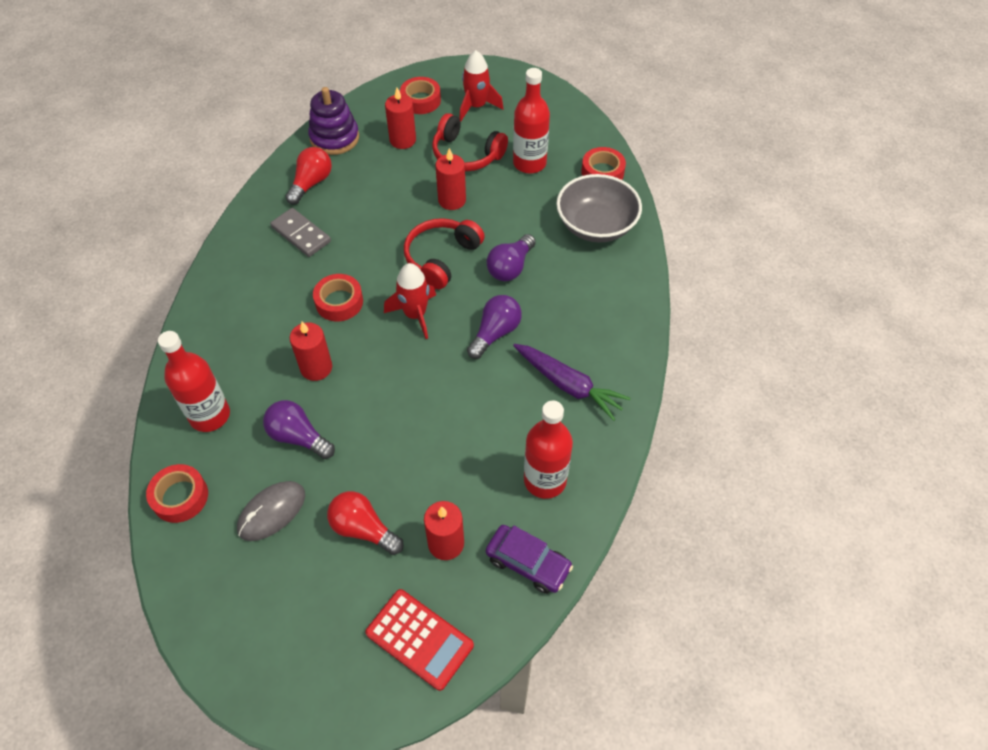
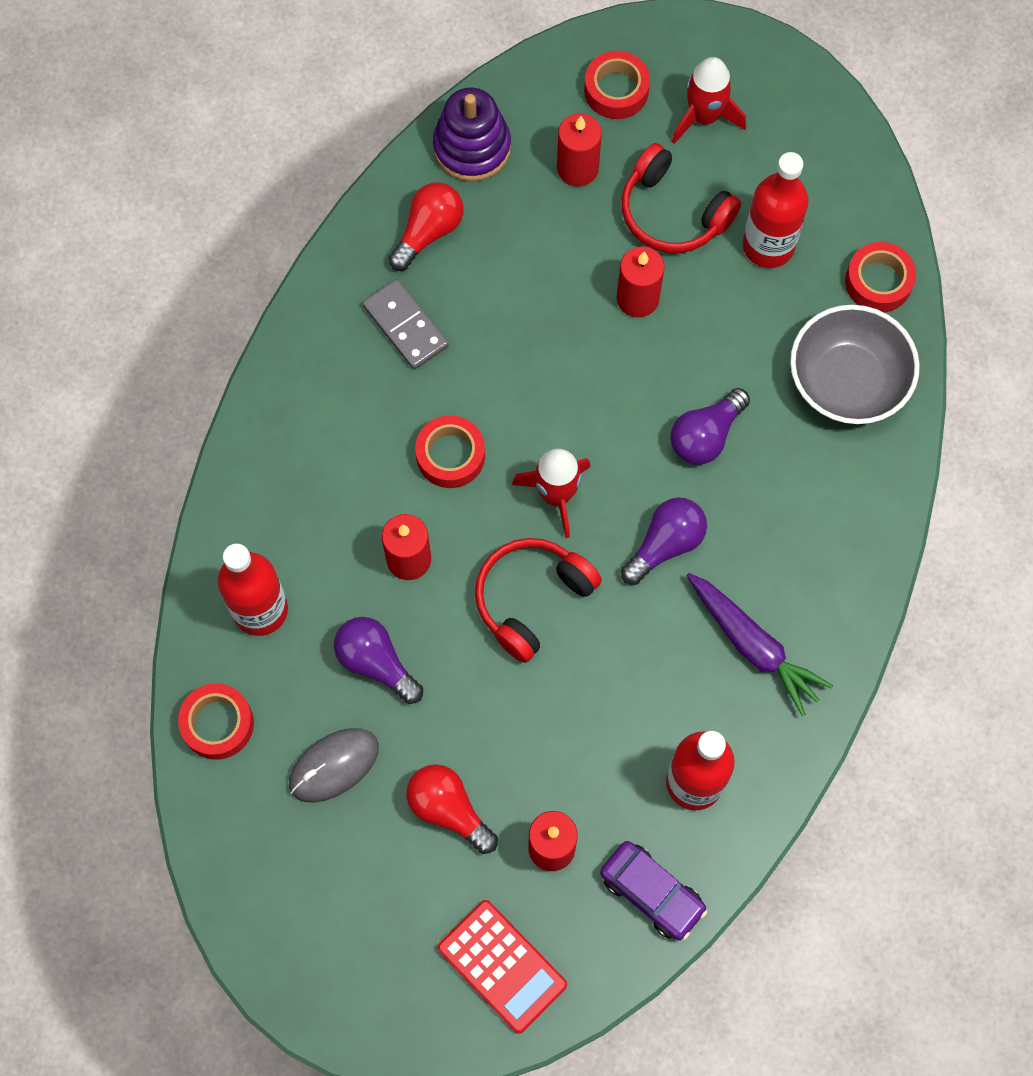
camera: 10 degrees right, 15 degrees up
(441, 258) = (607, 402): red headphones -> red headphones (531, 599)

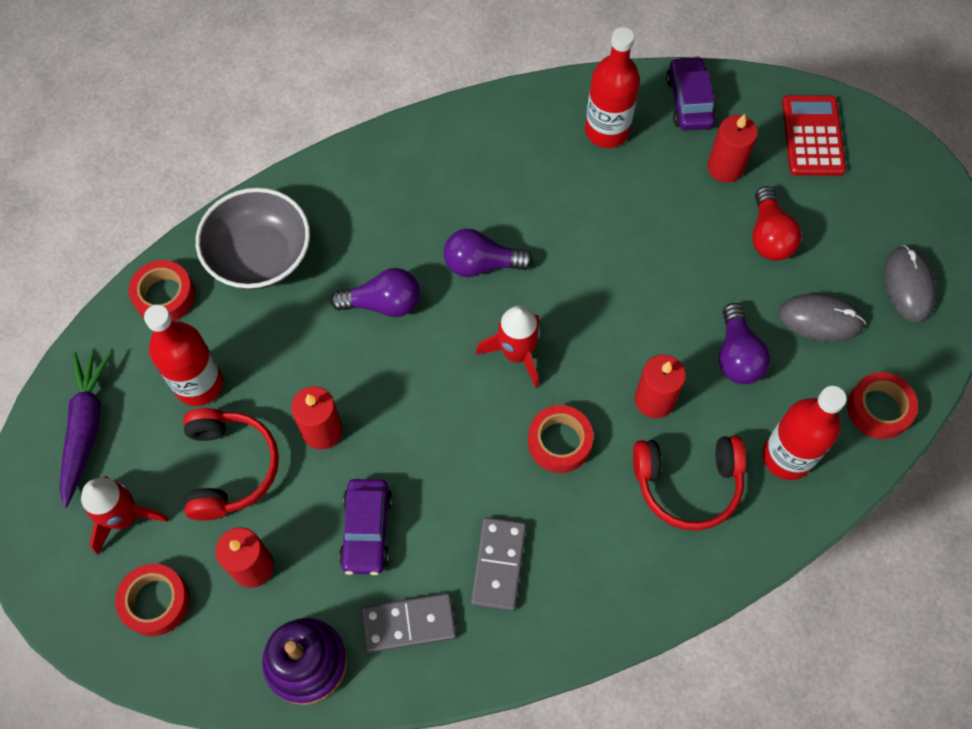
camera: 135 degrees left, 5 degrees down
(283, 876) = (908, 285): none -> grey mouse
(428, 232) = (409, 623): red light bulb -> grey domino
(525, 262) = (367, 530): none -> purple car
(531, 599) = (598, 306): red headphones -> red headphones (687, 484)
(753, 646) = (494, 167): purple carrot -> purple carrot (86, 428)

